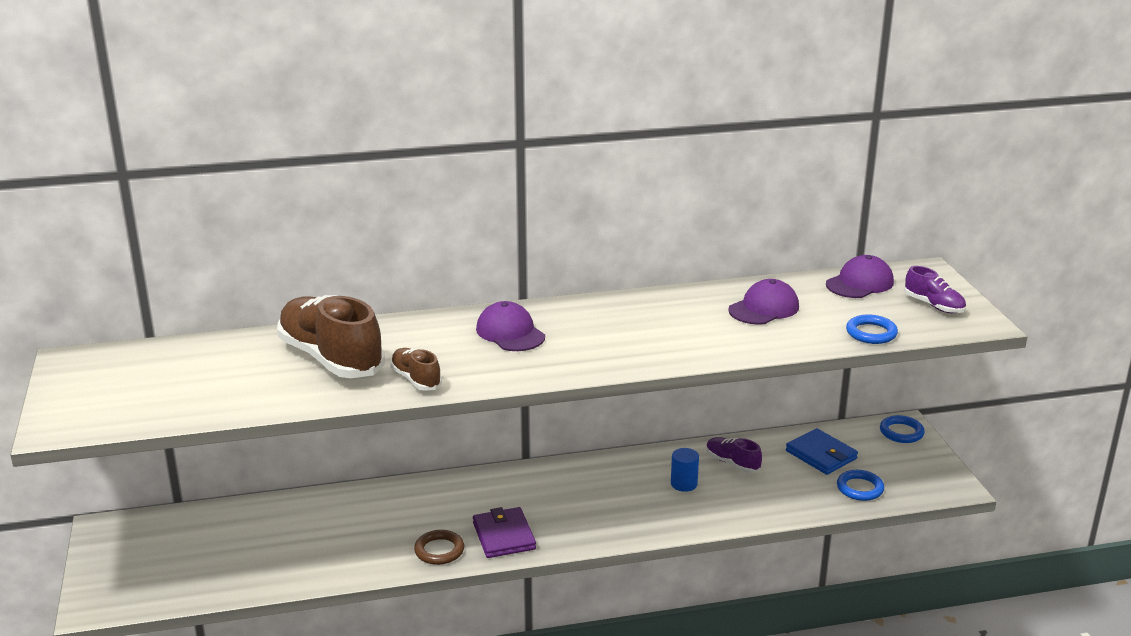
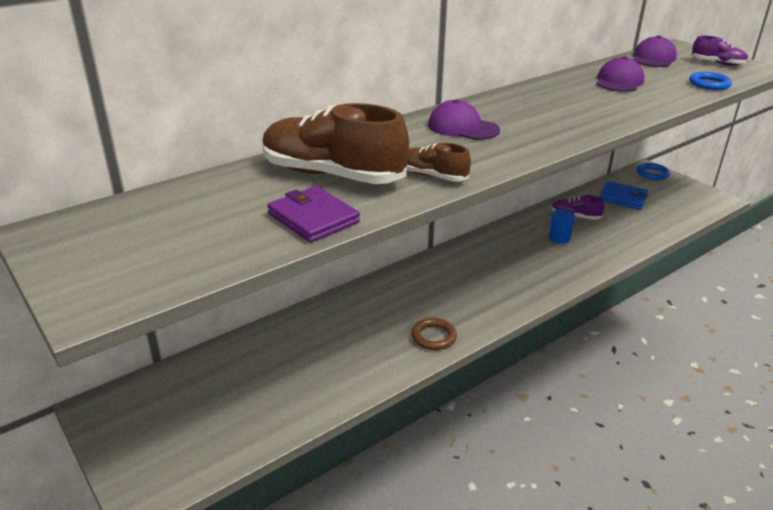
camera: 25 degrees left, 5 degrees up
(504, 536) = (472, 310): purple wallet -> purple wallet (313, 218)
(860, 488) = (669, 213): blue ring -> none

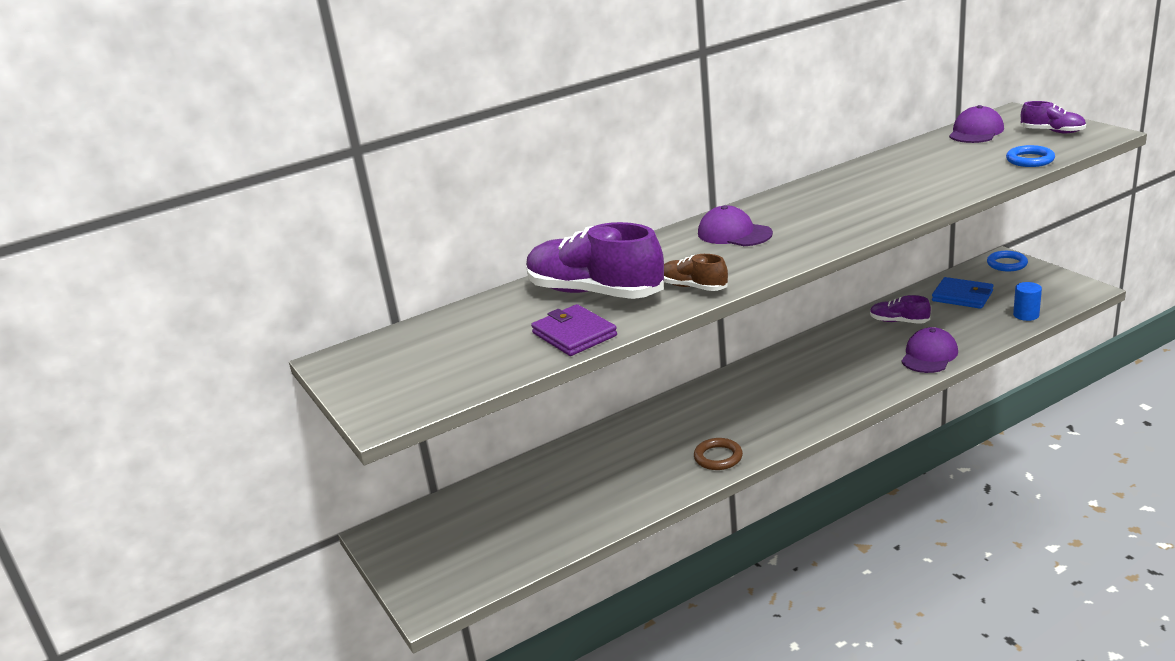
camera: 10 degrees right, 5 degrees down
(332, 175) = (595, 292): brown shoe -> purple shoe
(559, 238) = (875, 347): blue cylinder -> blue cylinder (1026, 315)
(619, 81) = (923, 165): purple cap -> purple cap (929, 355)

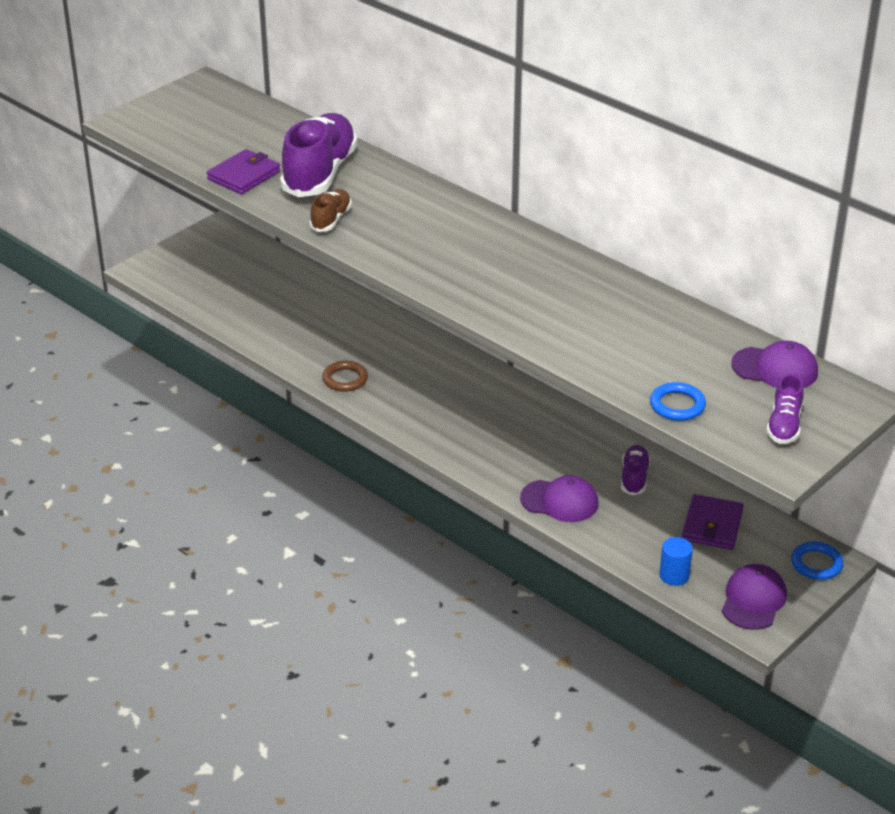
camera: 70 degrees right, 10 degrees up
(734, 233) = (449, 229): purple cap -> purple cap (753, 600)
(962, 296) = (712, 525): blue wallet -> purple wallet

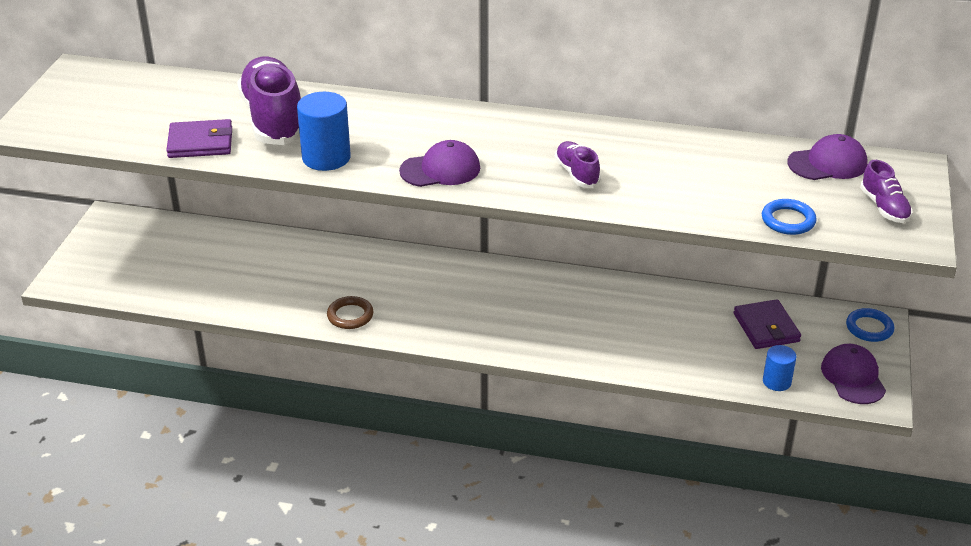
camera: 30 degrees left, 0 degrees up
(244, 175) = (200, 143): purple wallet -> purple wallet turned 75 degrees clockwise
(331, 219) = (326, 158): brown shoe -> blue cylinder
(560, 501) = (630, 354): purple cap -> purple cap (440, 169)
(634, 478) = (671, 311): purple shoe -> purple shoe (577, 174)

